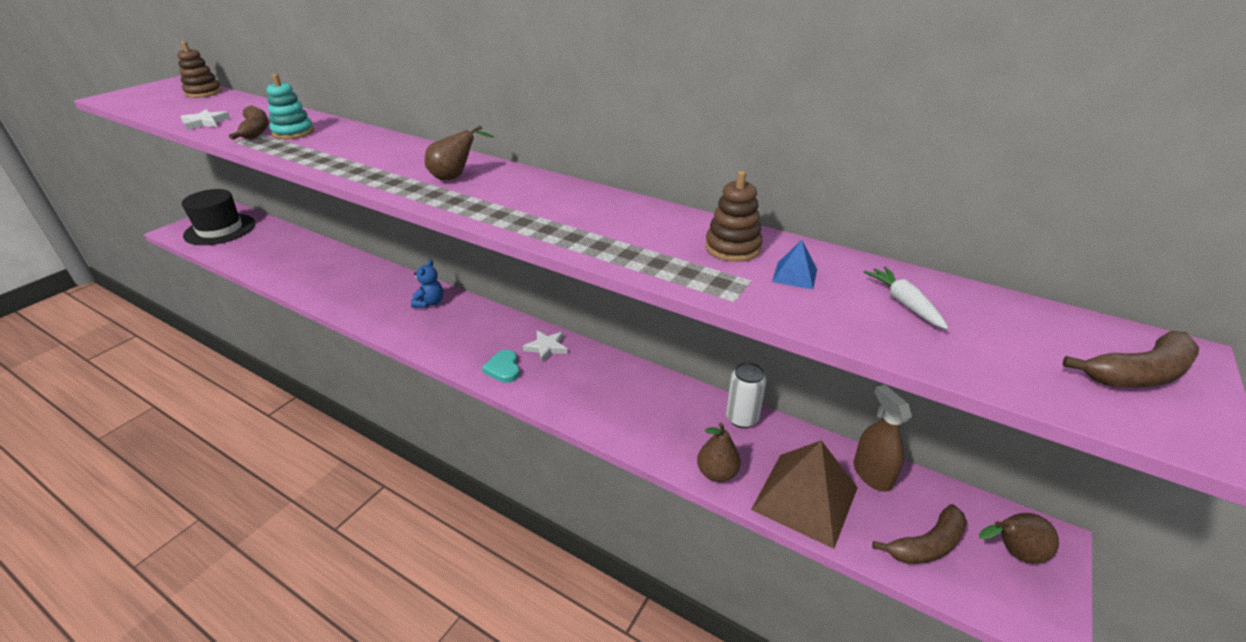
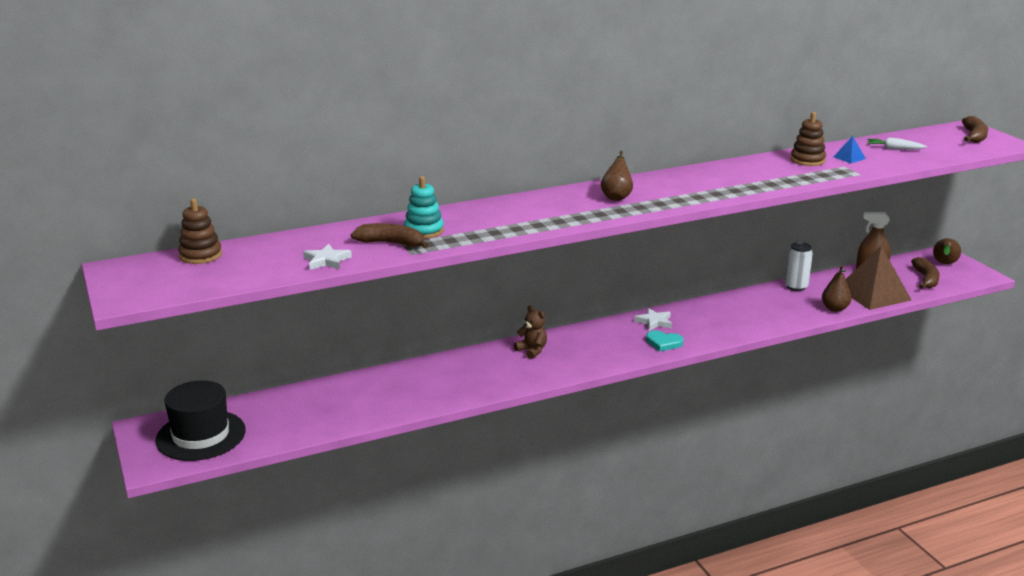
camera: 55 degrees left, 10 degrees down
(430, 303) = (532, 350): blue teddy bear -> brown teddy bear

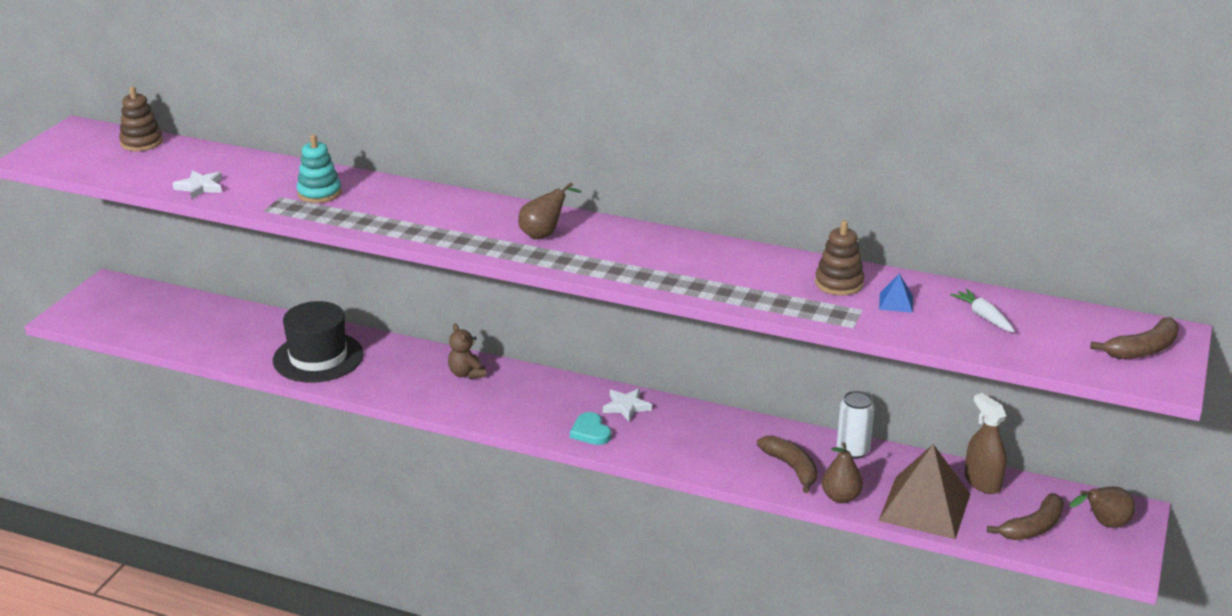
camera: 45 degrees right, 5 degrees up
(201, 435) = (126, 310): black hat -> black hat (318, 357)
(391, 243) = (273, 193): brown banana -> brown banana (791, 468)
(532, 350) = (466, 373): brown teddy bear -> brown teddy bear turned 150 degrees clockwise

